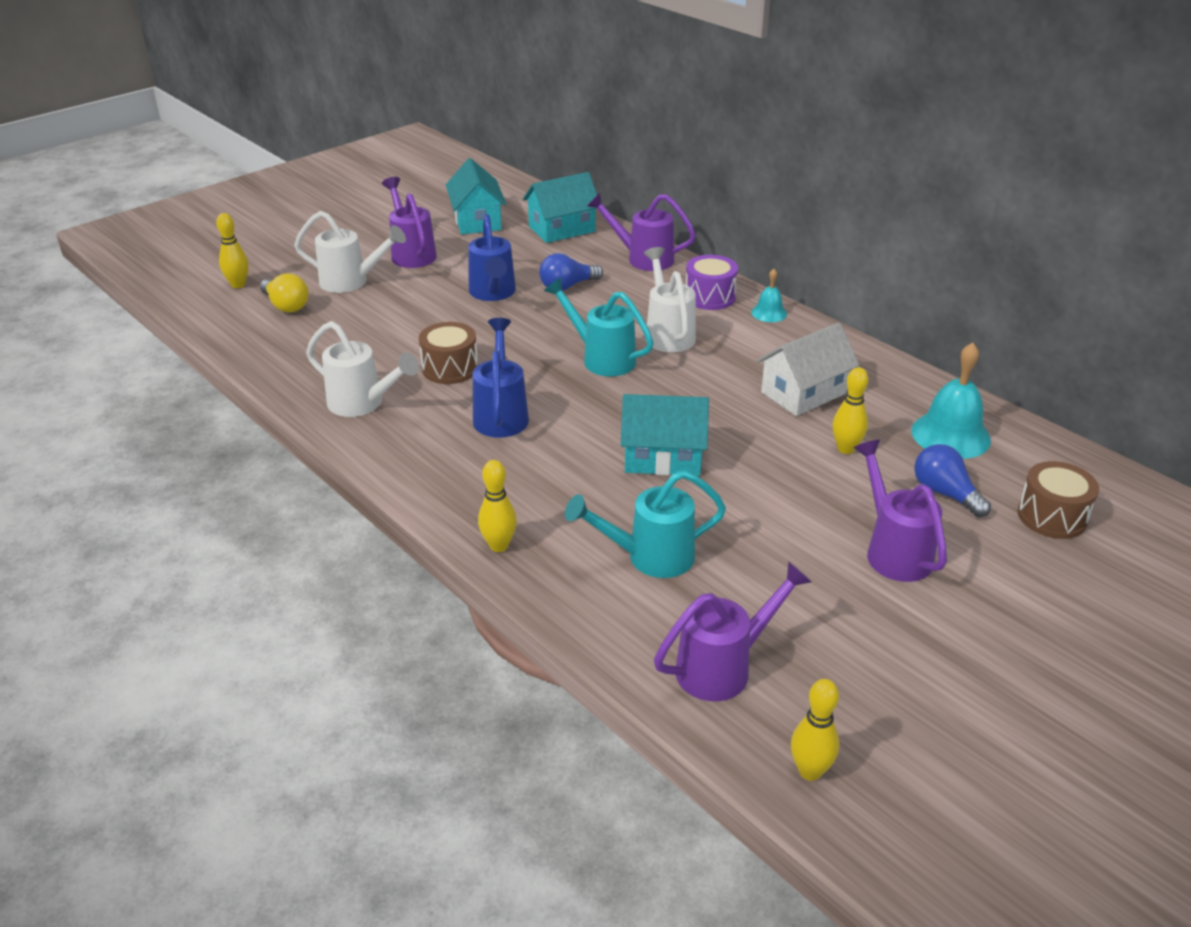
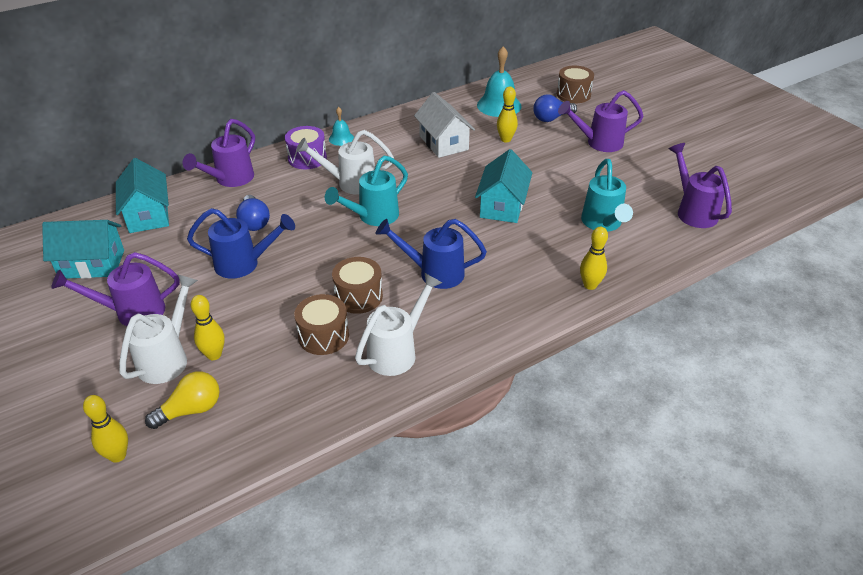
camera: 80 degrees left, 5 degrees up
(384, 356) = (323, 336): none -> brown drum
(810, 771) = (759, 197): yellow bowling pin -> yellow bowling pin (214, 355)

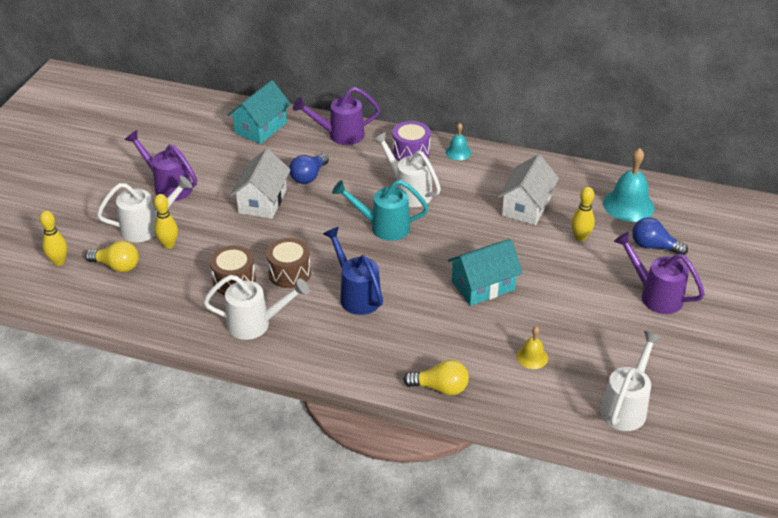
camera: 50 degrees right, 0 degrees up
(92, 264) = (190, 140): turquoise house -> none
(244, 264) = (262, 201): blue watering can -> white house
(573, 94) = (716, 239): brown drum -> none
(590, 285) = (440, 388): yellow bowling pin -> yellow light bulb
(603, 224) = (532, 357): turquoise watering can -> yellow bell
(693, 211) = (626, 406): purple watering can -> white watering can

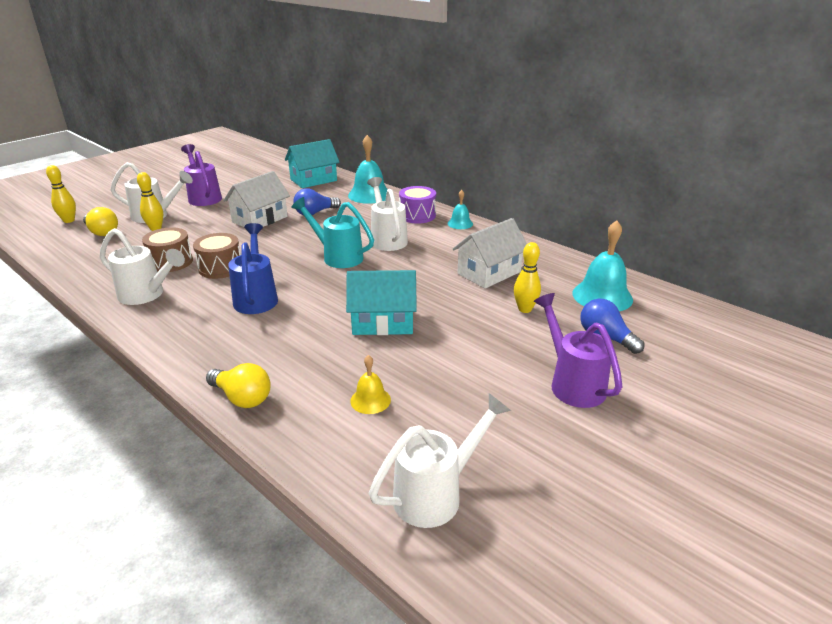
camera: 25 degrees right, 10 degrees down
(339, 135) = (369, 195): purple watering can -> turquoise bell

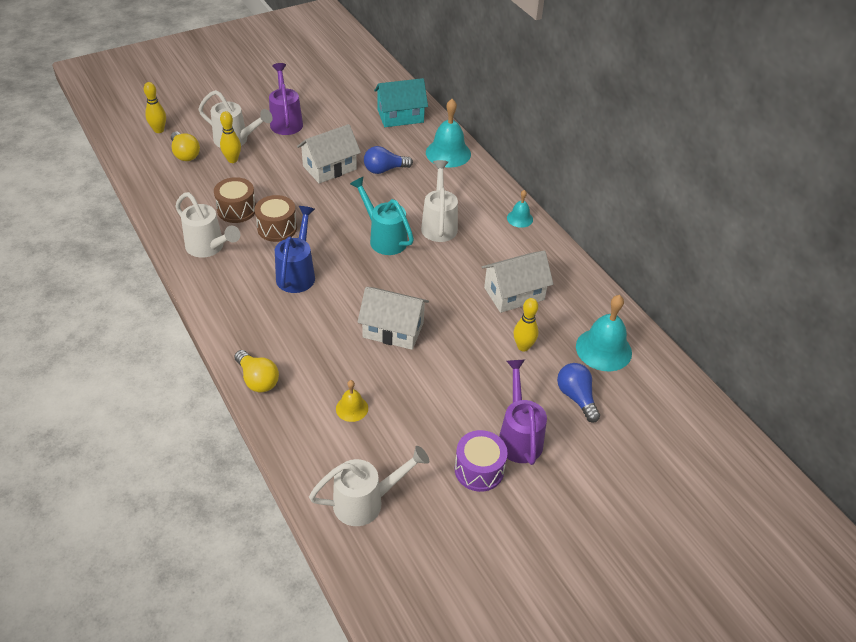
camera: 15 degrees right, 15 degrees up
(383, 322) = (393, 329): turquoise house -> white house
(417, 215) = (483, 196): purple drum -> purple drum (479, 470)

